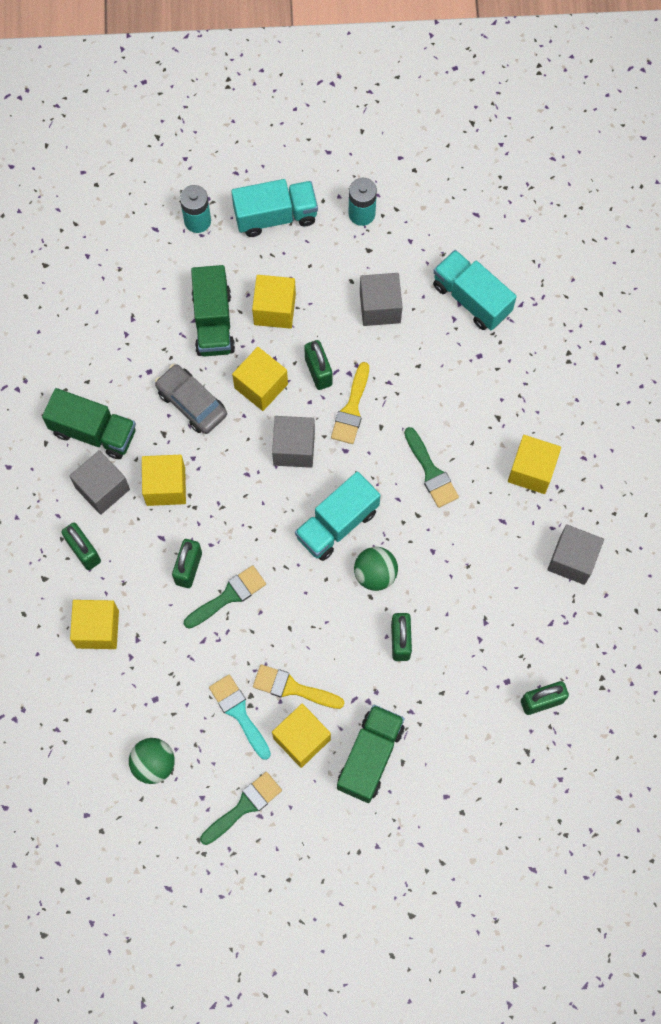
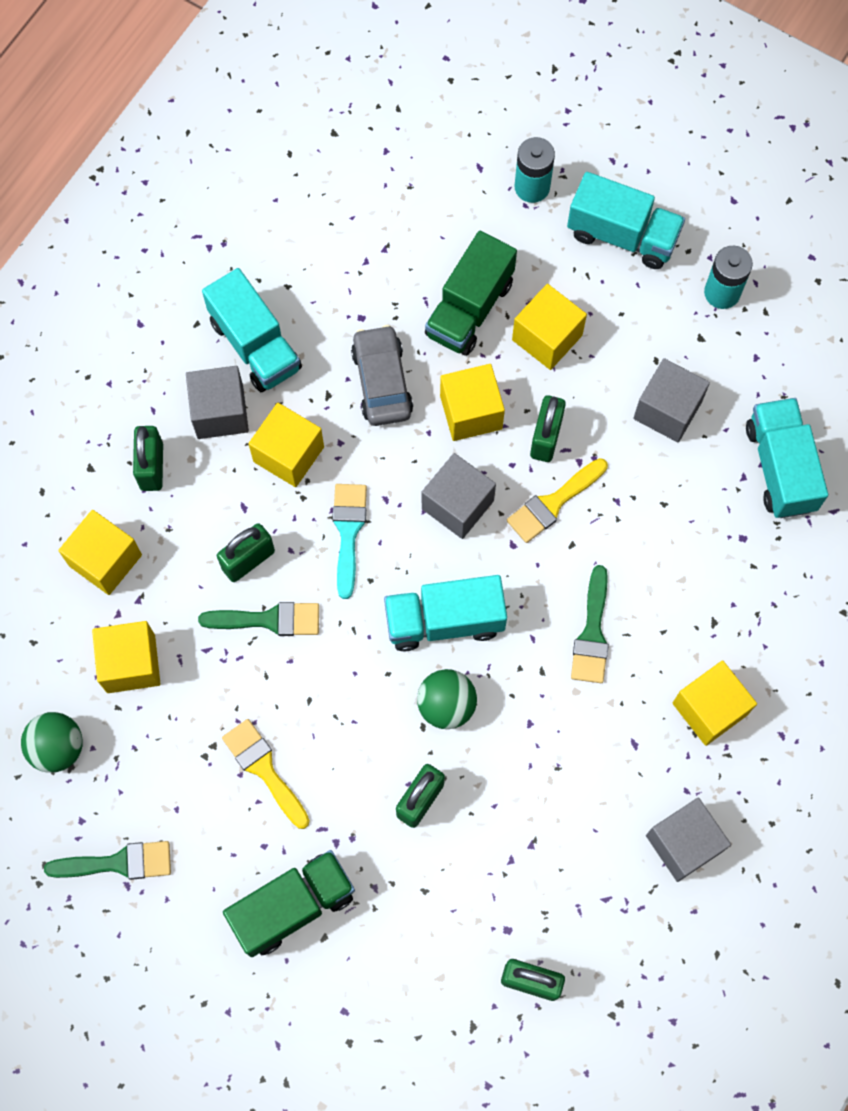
camera: 35 degrees right, 0 degrees up
(94, 432) = (255, 345): green truck -> turquoise truck
(239, 713) = (187, 756): turquoise brush -> turquoise brush (348, 532)
(302, 739) = (233, 832): yellow cube -> yellow cube (131, 663)

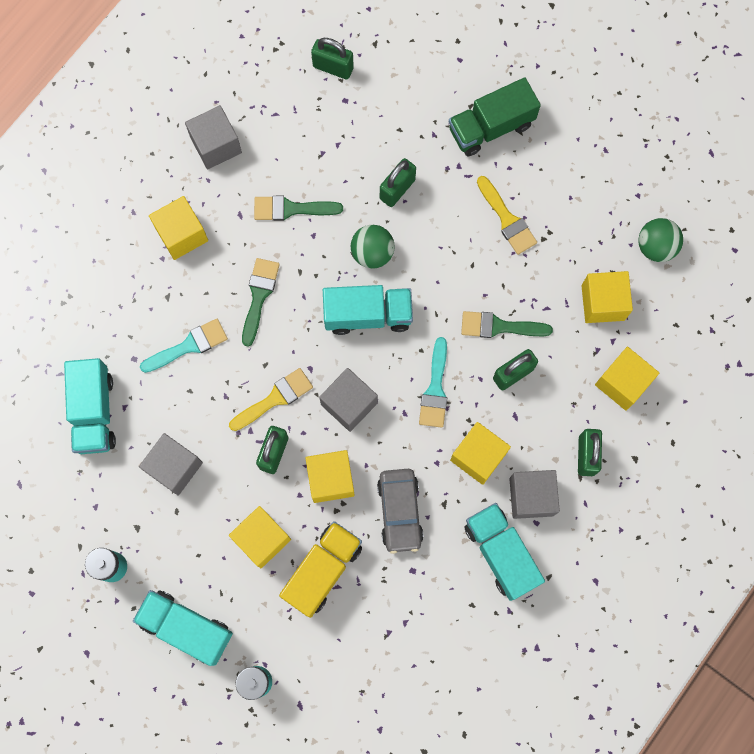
camera: 175 degrees left, 5 degrees up
(118, 863) = (611, 165): green brush -> green brush (291, 209)
(469, 309) = (322, 570): green truck -> yellow truck
(674, 560) = (189, 346): none -> turquoise brush

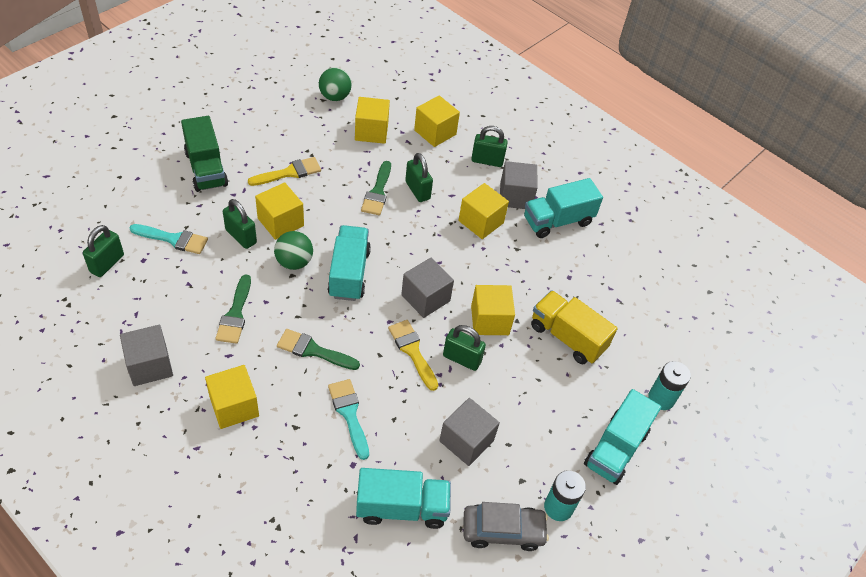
camera: 90 degrees left, 25 degrees down
(262, 539) = (538, 378): yellow cube -> yellow cube (280, 222)
(400, 511) = (521, 277): grey car -> grey car (503, 530)
(435, 389) = (422, 239): turquoise brush -> turquoise brush (173, 239)

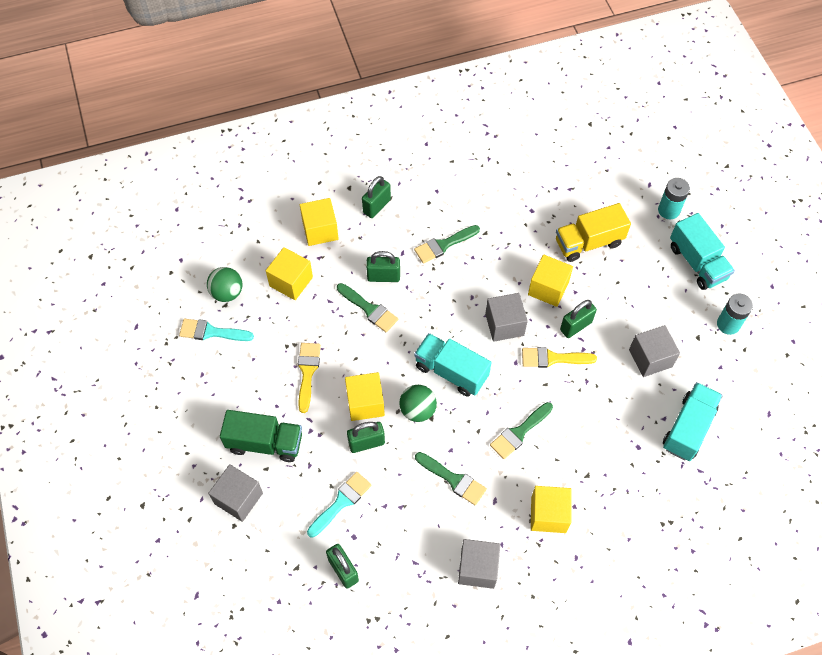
camera: 55 degrees left, 10 degrees up
(349, 414) = (592, 430): turquoise brush -> turquoise brush (211, 332)
(481, 222) = (443, 245): yellow cube -> green brush
(503, 530) = (732, 369): grey car -> none
(515, 196) = (428, 205): grey cube -> grey cube (238, 498)
(557, 221) = (470, 188): turquoise truck -> none

